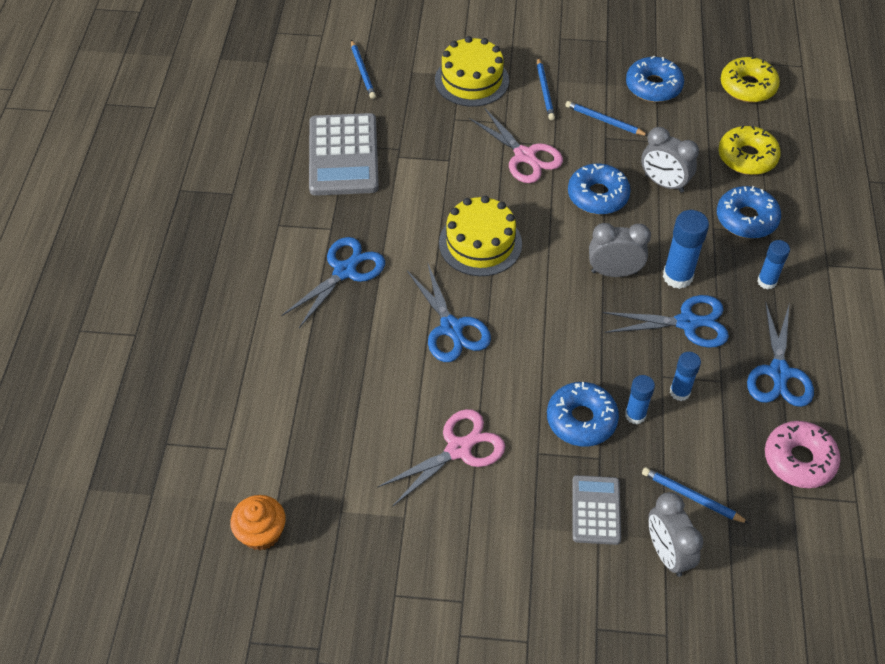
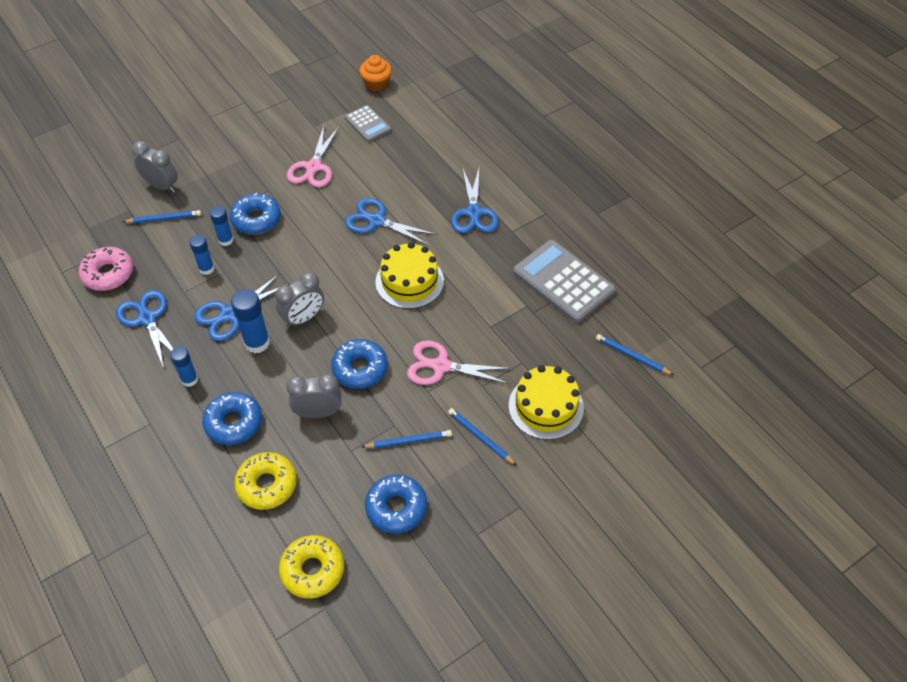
camera: 140 degrees right, 0 degrees up
(595, 510) = (215, 183): grey calculator -> grey calculator (368, 124)

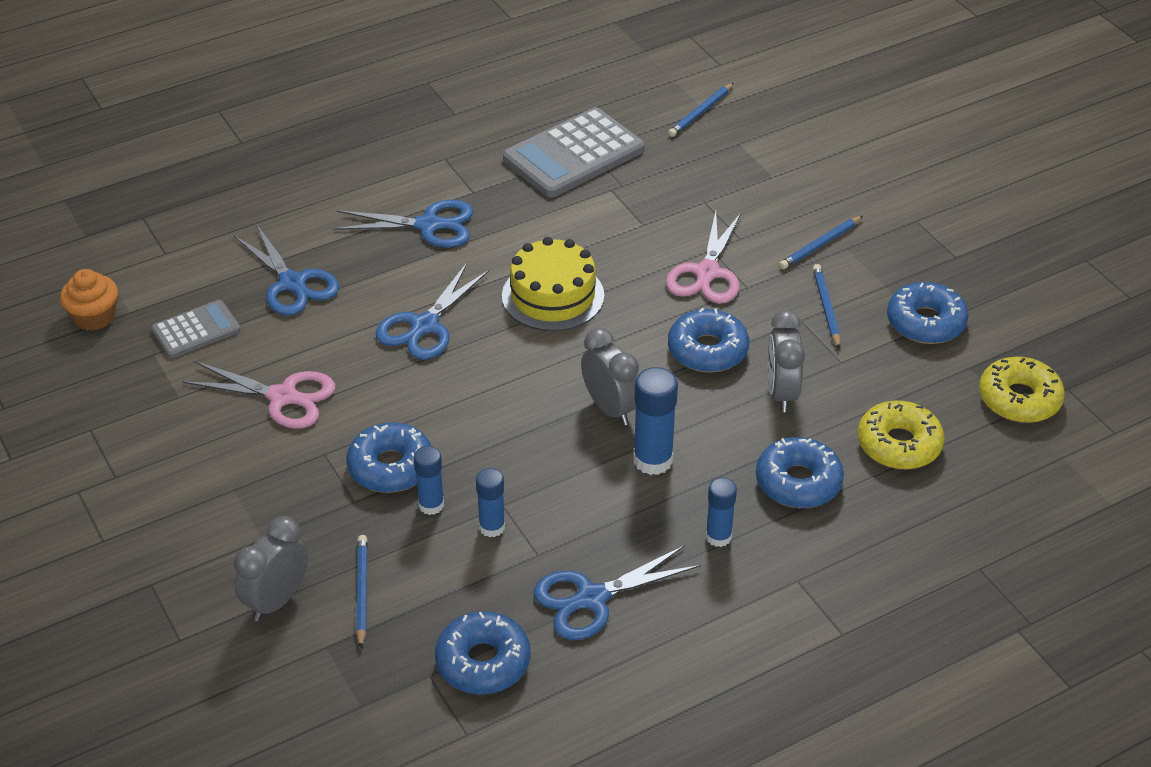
camera: 85 degrees left, 10 degrees down
(108, 274) = (483, 662): pink donut -> blue donut
(229, 314) = (593, 494): blue scissors -> blue scissors (292, 283)
(546, 407) = (774, 188): yellow cake -> none

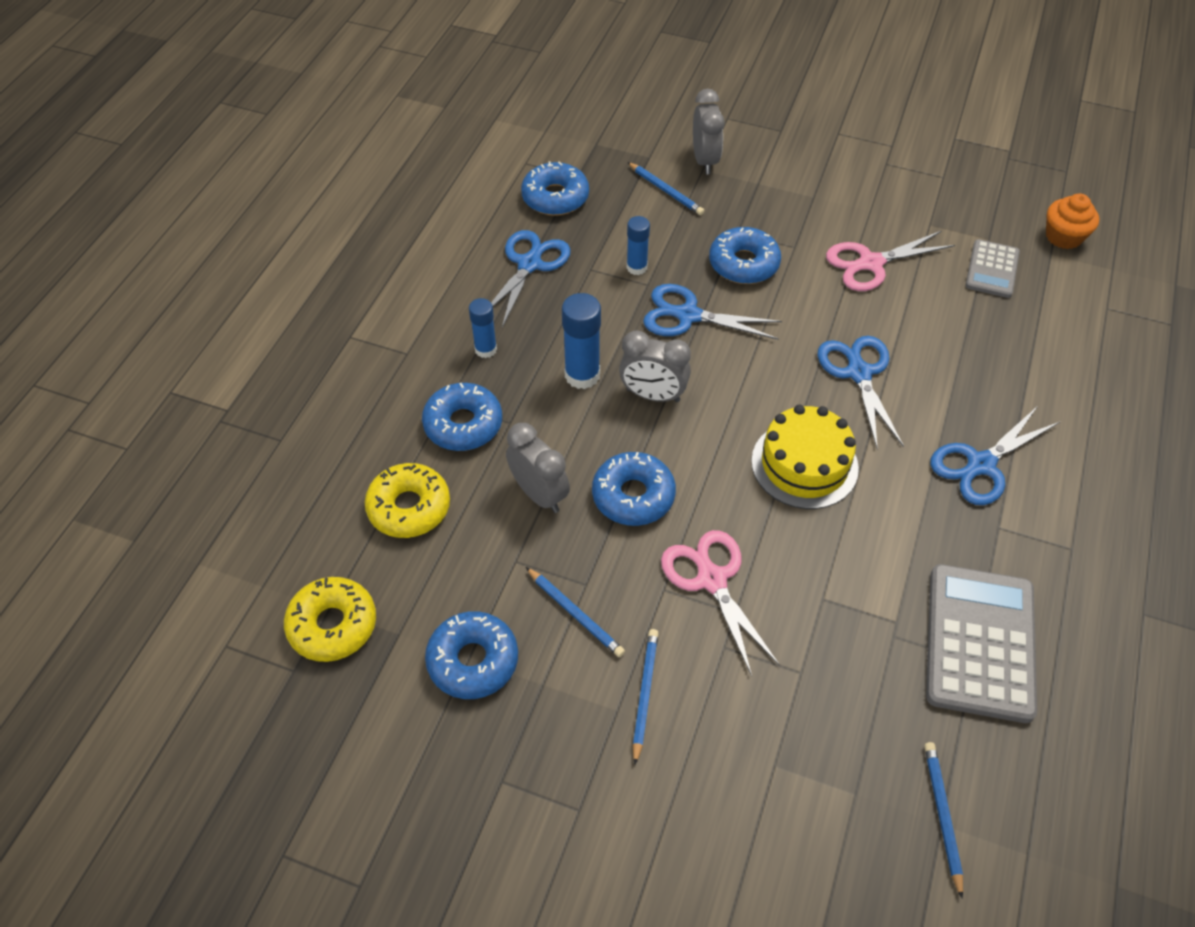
camera: 140 degrees right, 10 degrees up
(292, 283) = (992, 344): blue scissors -> blue scissors (688, 315)
(431, 505) = (689, 257): blue glue stick -> none

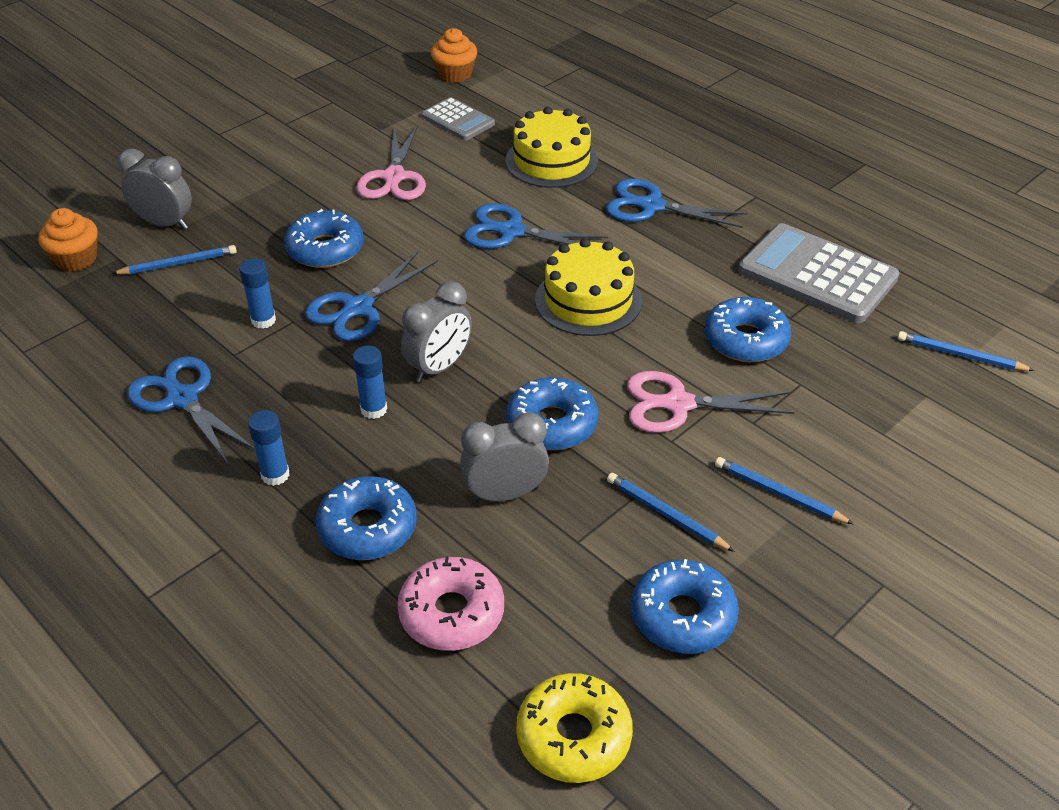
camera: 65 degrees left, 10 degrees down
(409, 507) = (451, 613): yellow donut -> pink donut
(555, 197) = (103, 345): blue donut -> blue donut (745, 340)
(575, 614) = (666, 514): blue pencil -> blue pencil turned 120 degrees counterclockwise
(582, 375) = (374, 409): blue glue stick -> blue glue stick, size x0.64
(632, 137) = (76, 259): none -> orange cupcake
(981, 465) = (652, 206): blue scissors -> blue scissors turned 120 degrees clockwise
(988, 361) = (551, 161): none -> yellow cake

